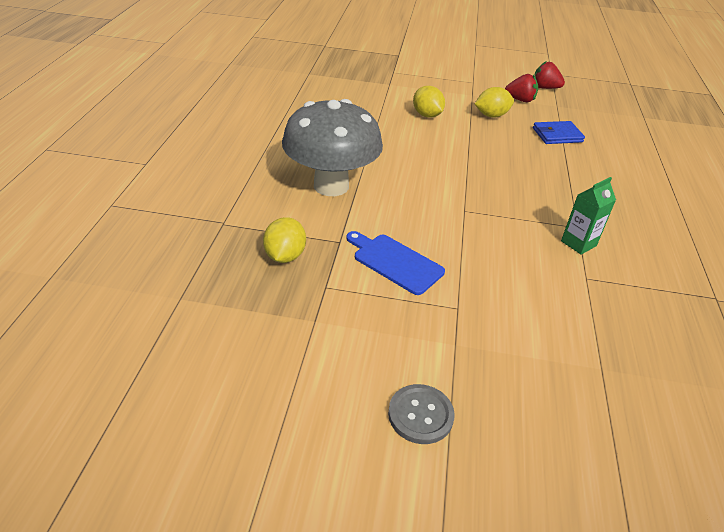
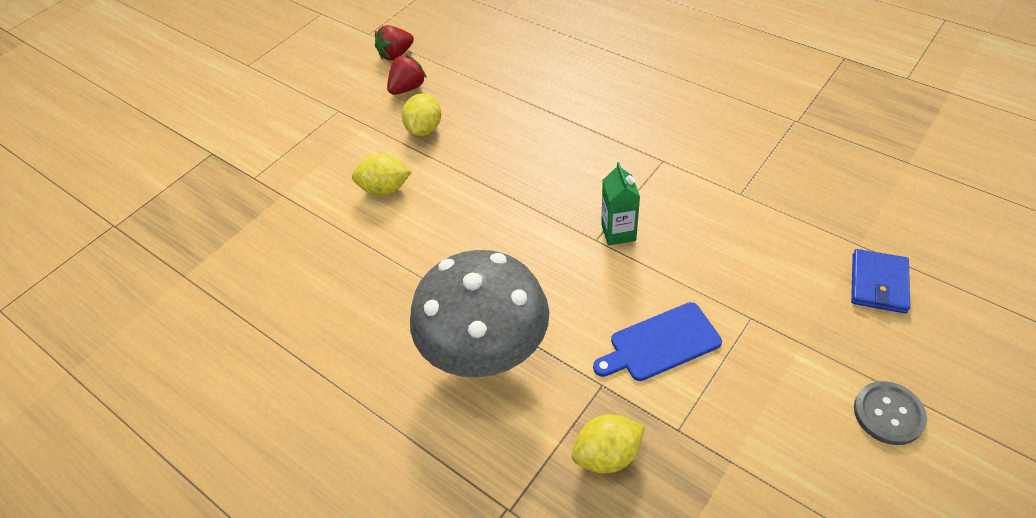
camera: 55 degrees left, 10 degrees up
(285, 256) = (607, 455): yellow lemon -> yellow lemon turned 60 degrees counterclockwise
(557, 135) = (498, 94): blue wallet -> blue wallet (878, 283)
(578, 243) = (689, 173): green carton -> green carton (618, 232)

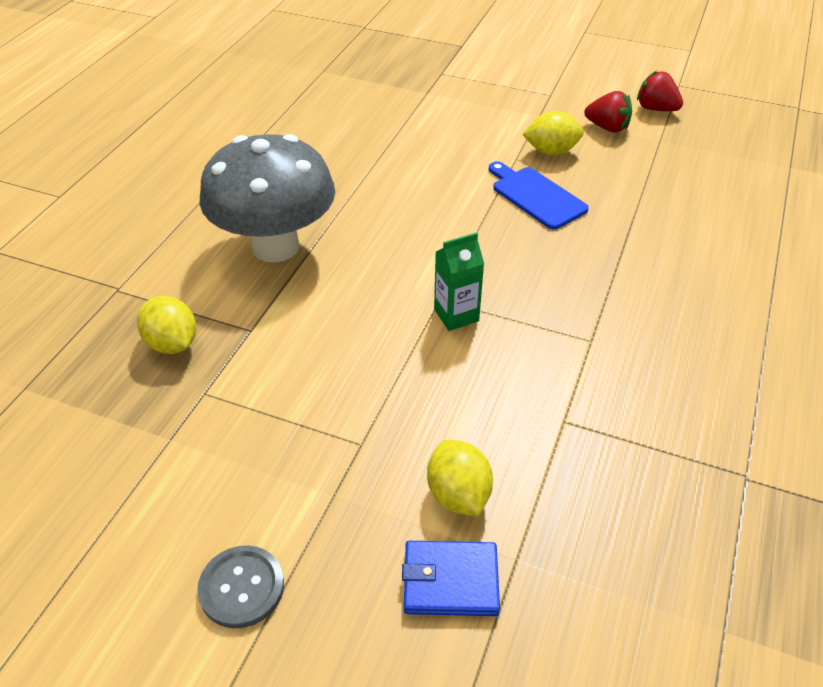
camera: 70 degrees right, 5 degrees down
(385, 189) = (457, 145): yellow lemon -> yellow lemon (458, 495)
(660, 343) = (308, 368): blue cutting board -> blue cutting board (536, 196)

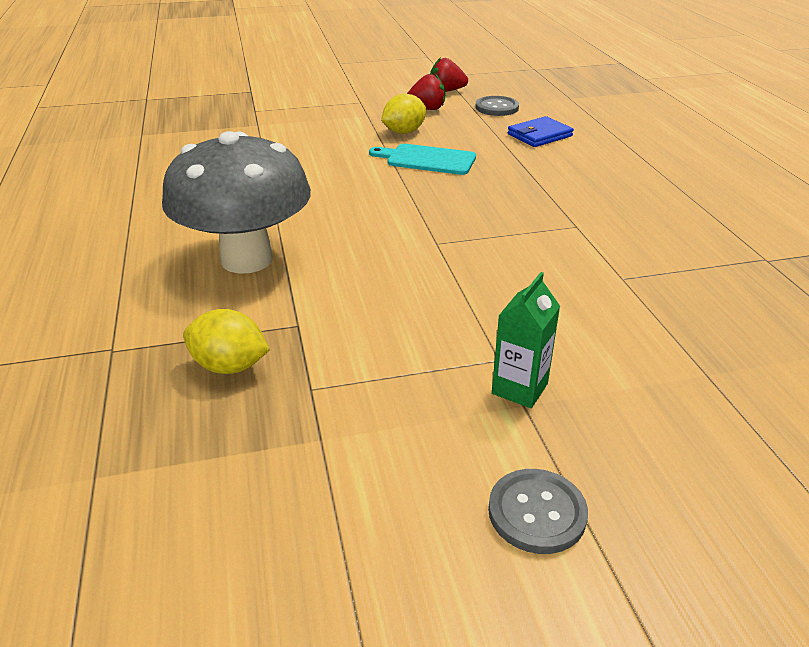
camera: 35 degrees left, 10 degrees down
(450, 581) = (684, 412): blue wallet -> blue wallet (539, 135)
(456, 315) = (463, 248): green carton -> green carton (519, 388)
(458, 495) = (615, 355): yellow lemon -> none
(536, 196) = (427, 160): blue cutting board -> turquoise cutting board
(685, 152) = (497, 108): none -> grey button

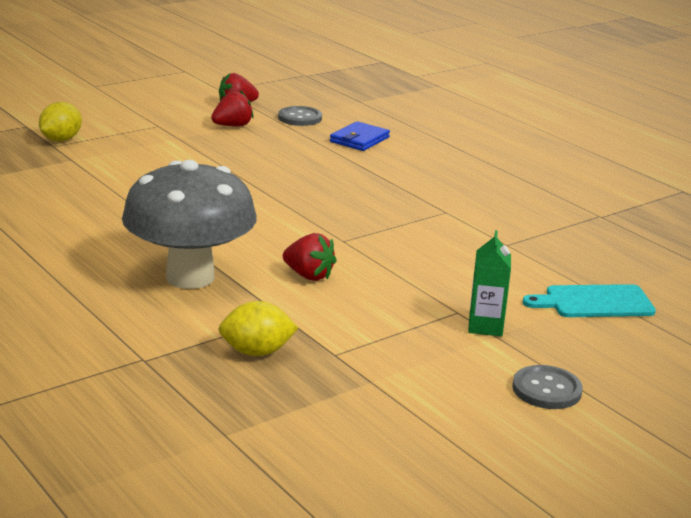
camera: 25 degrees left, 10 degrees down
(366, 279) = (309, 276): none -> red strawberry
(404, 132) = (230, 150): yellow lemon -> yellow lemon (61, 140)
(427, 160) = (275, 173): turquoise cutting board -> turquoise cutting board (594, 302)

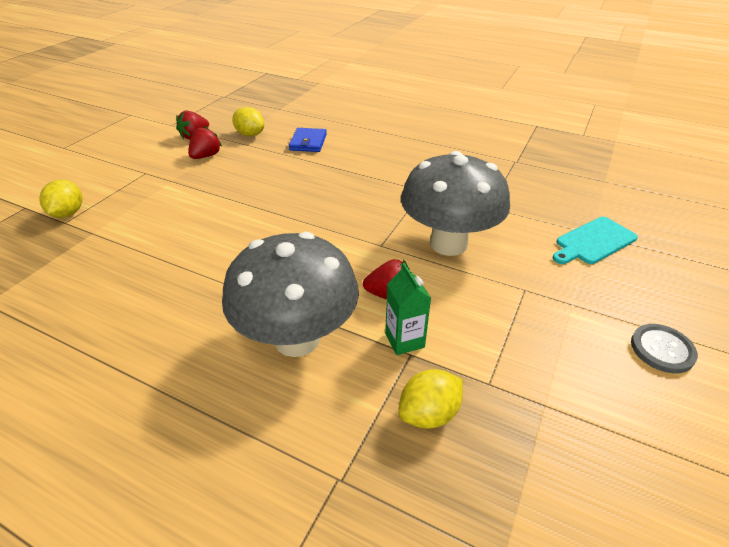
camera: 25 degrees left, 15 degrees up
(300, 118) = (250, 134): grey button -> yellow lemon
(418, 258) = (448, 243): none -> grey mushroom
(485, 326) = (557, 297): green carton -> green carton (404, 340)

